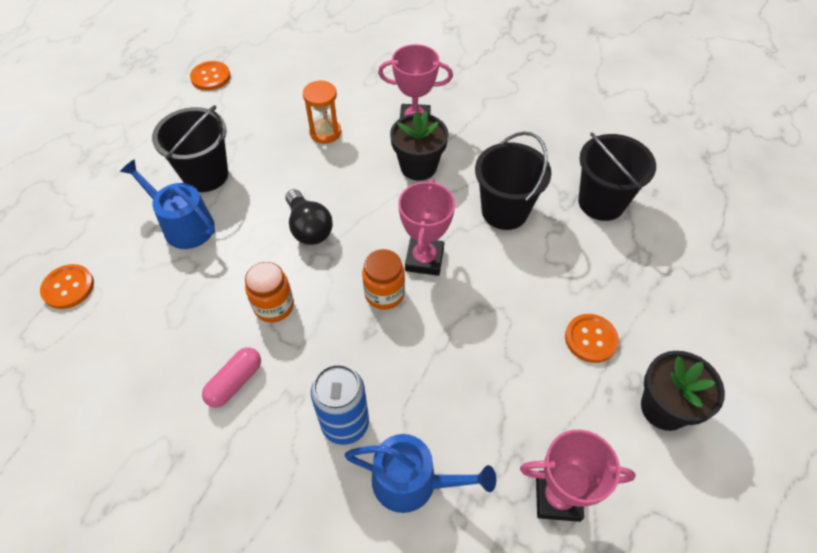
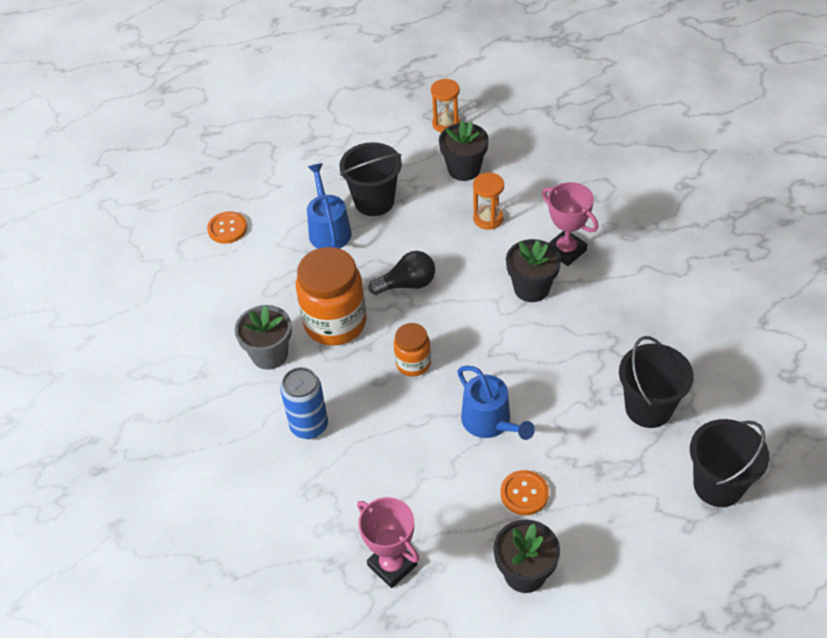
camera: 45 degrees right, 5 degrees down
(210, 77) = (446, 124): orange button -> orange hourglass
(235, 382) = (269, 354): pink capsule -> grey flower pot
(263, 105) = (464, 169): none -> black flower pot
(274, 306) = (335, 323): orange jar -> orange jar, size x1.84
(309, 228) = (407, 284): black light bulb -> black light bulb turned 120 degrees counterclockwise
(412, 482) = (315, 488): blue watering can -> blue watering can (490, 422)
(424, 259) = (464, 359): pink trophy -> none
(504, 211) = (562, 364): black bucket -> black bucket (718, 485)

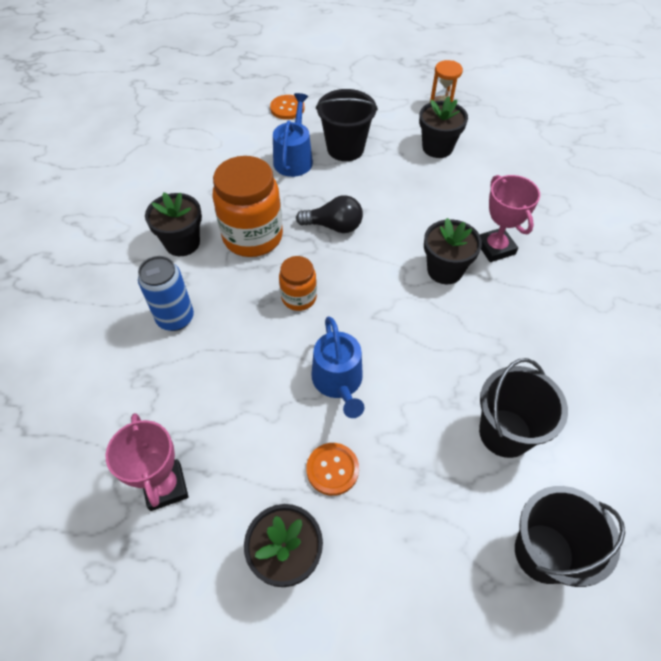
camera: 20 degrees right, 5 degrees up
(227, 228) = (214, 131): orange button -> orange button (287, 108)
(269, 354) = (182, 243): grey flower pot -> black flower pot
(488, 218) = (437, 195): orange hourglass -> none

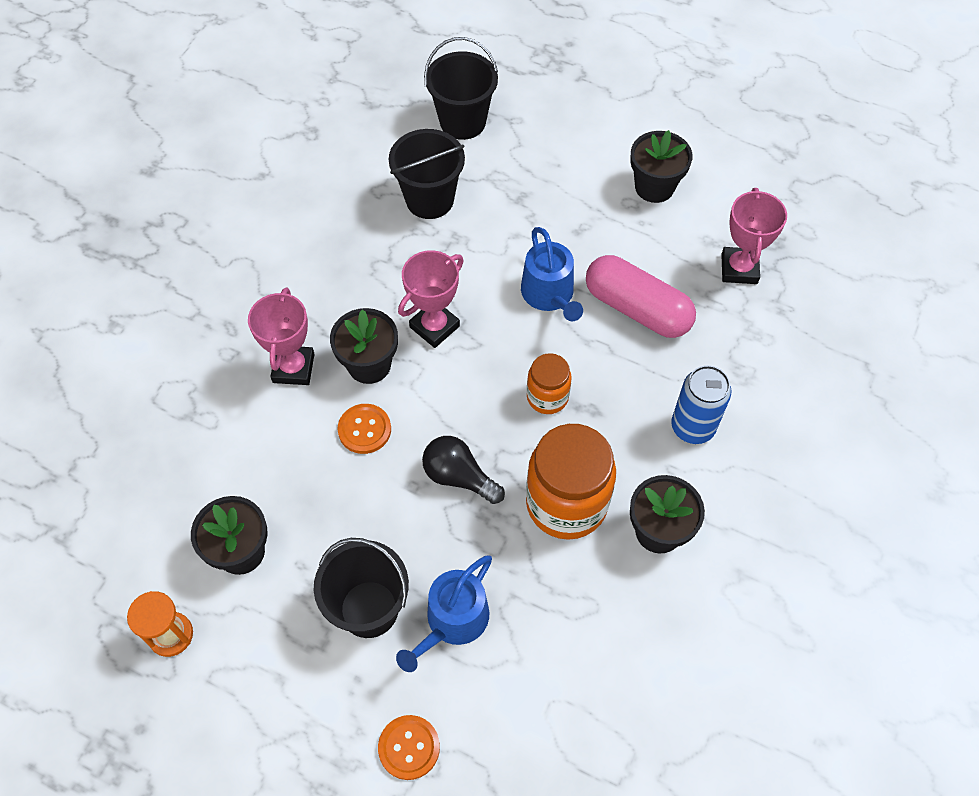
camera: 155 degrees left, 5 degrees up
(254, 400) = (637, 308): none -> pink capsule
(332, 469) = (591, 229): orange button -> orange button (364, 429)
(338, 381) = (549, 295): blue watering can -> blue watering can turned 150 degrees clockwise
(417, 316) = (434, 326): none -> pink trophy

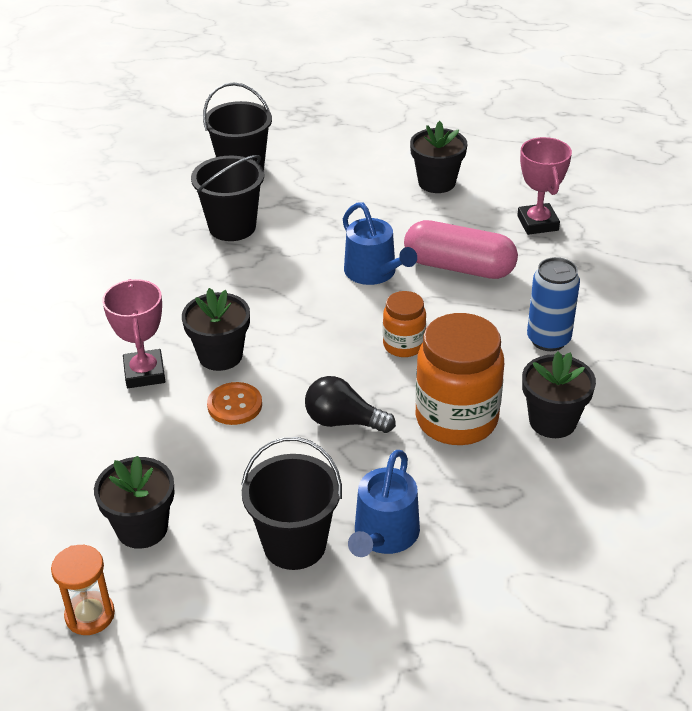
camera: 15 degrees left, 20 degrees down
(409, 747) = (382, 649): orange button -> none
(434, 326) = (273, 315): pink trophy -> none

